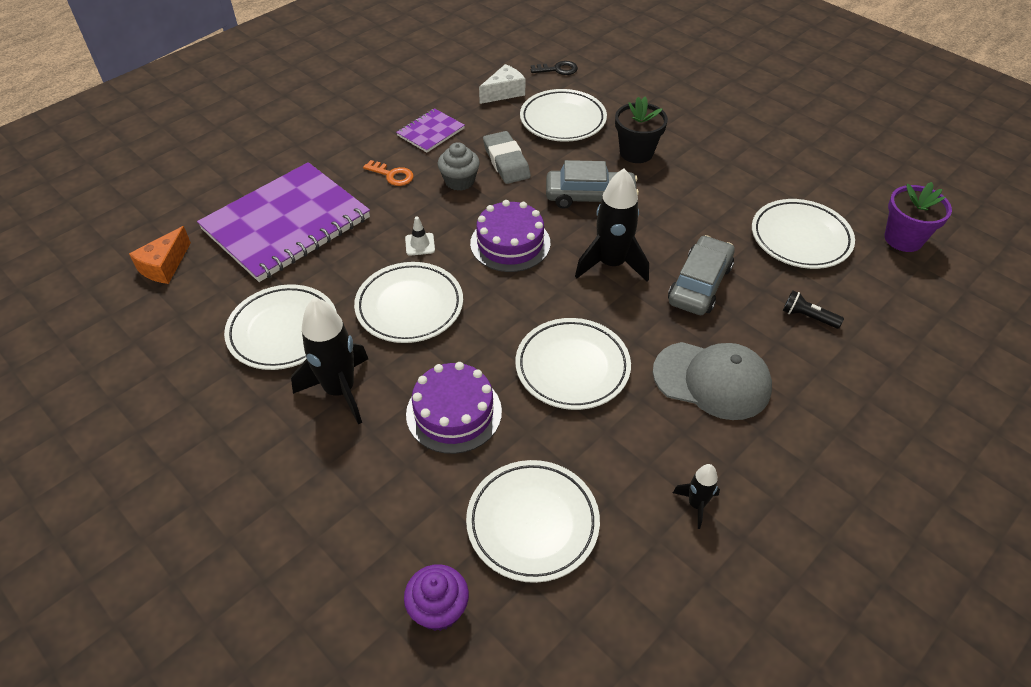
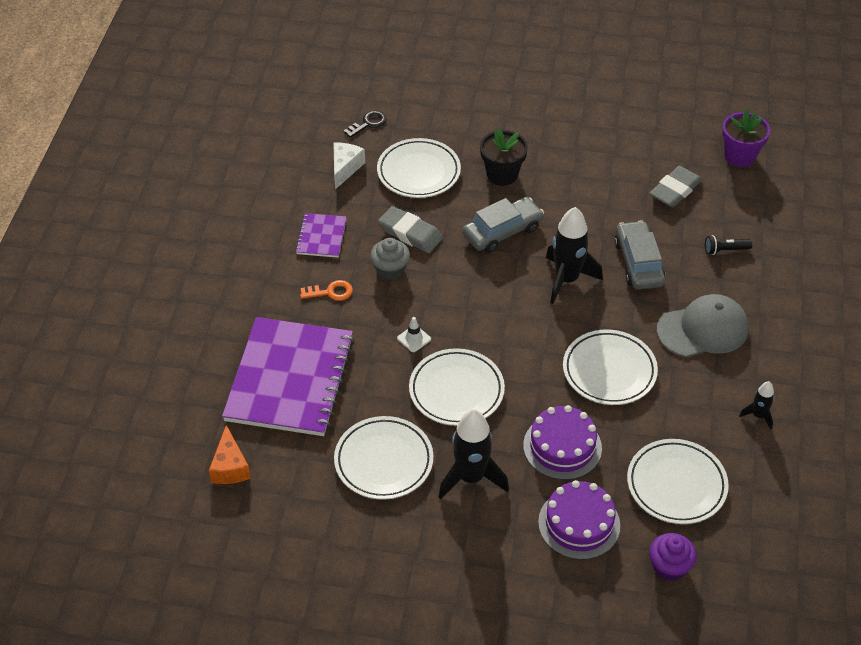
camera: 35 degrees left, 0 degrees up
(510, 243) = (480, 301): purple cake -> purple cake (579, 523)
(800, 238) = (675, 190): white plate -> grey eraser

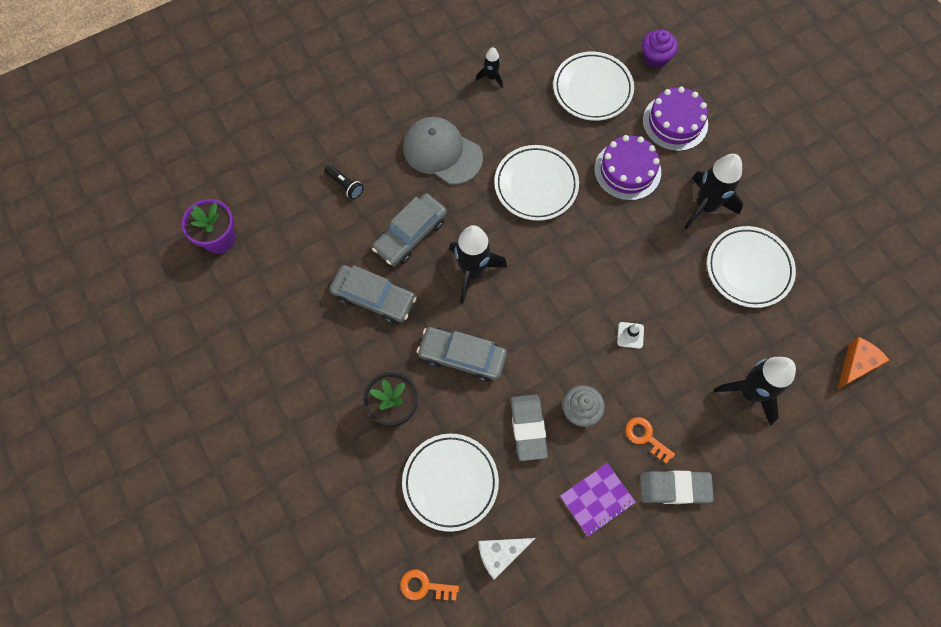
camera: 130 degrees left, 20 degrees up
(289, 379) = (750, 392): purple notebook -> black rocket
(368, 124) = (424, 586): black key -> orange key
(456, 391) = (647, 269): white plate -> none
(602, 211) = (374, 298): none -> grey car
(675, 190) = (303, 260): grey eraser -> grey eraser (674, 488)

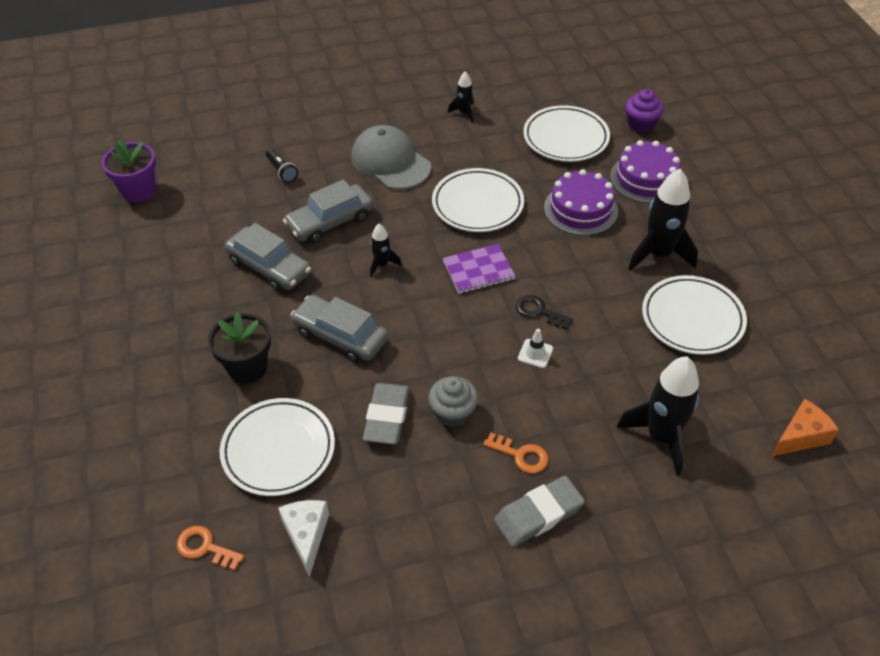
camera: 15 degrees right, 20 degrees down
(473, 272) = (382, 264): black rocket -> black rocket, size x0.51
(500, 554) = (306, 535): white cheese -> white cheese turned 90 degrees clockwise
(597, 499) = (441, 505): purple notebook -> purple notebook (478, 270)
(622, 291) = (539, 312): none -> black key
(645, 437) = (520, 455): orange key -> orange key turned 150 degrees clockwise
(674, 488) = (538, 514): grey eraser -> grey eraser turned 45 degrees counterclockwise

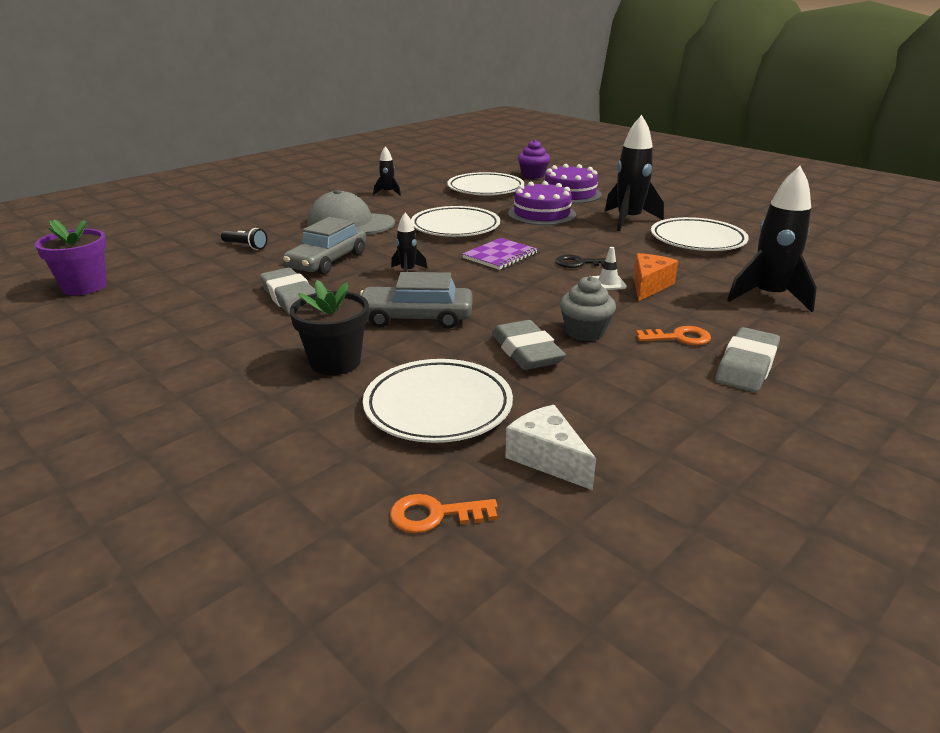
camera: 30 degrees left, 20 degrees down
(269, 267) = (291, 297): grey car -> grey eraser
(800, 436) = (856, 270): orange cheese -> orange cheese (649, 286)

